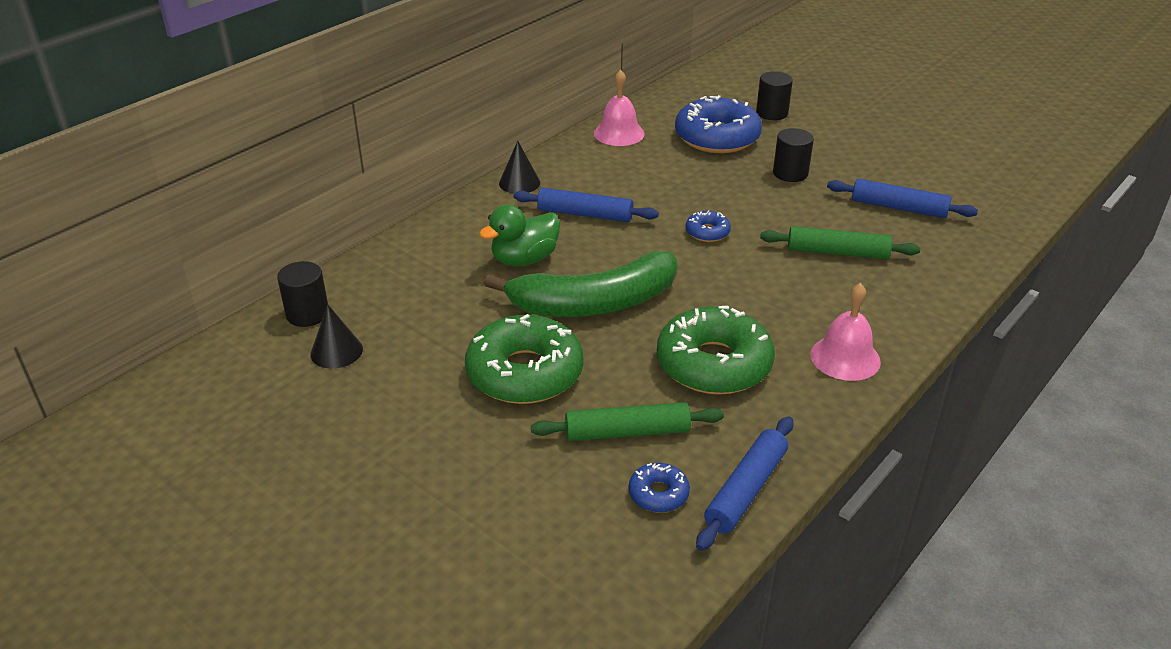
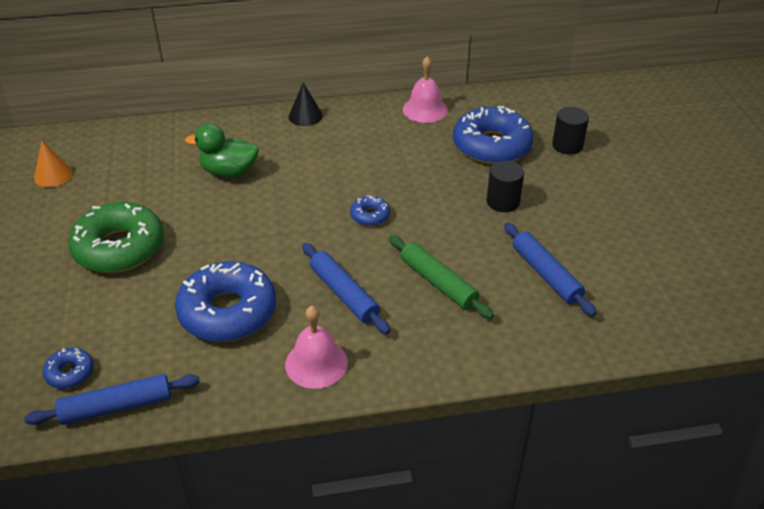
camera: 40 degrees right, 5 degrees up
(307, 314) = (73, 144): black cylinder -> none
(336, 351) = (53, 175): black cone -> orange cone
(585, 214) = (311, 159): blue rolling pin -> blue rolling pin (344, 294)
(594, 303) = (223, 226): green banana -> none
(627, 432) = (113, 322): green rolling pin -> none
(713, 364) = (228, 311): green donut -> blue donut

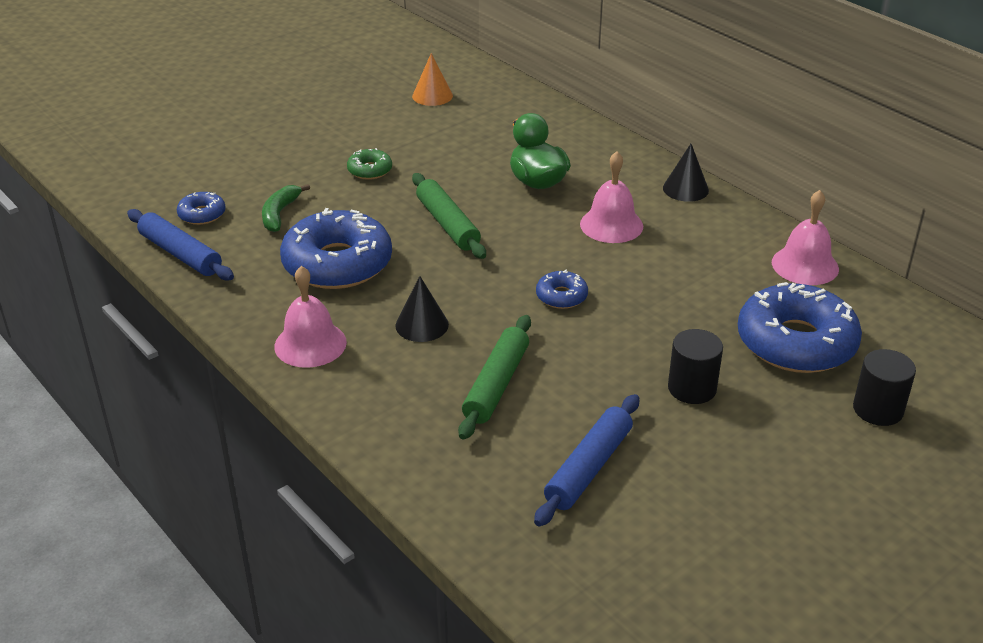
camera: 60 degrees right, 5 degrees down
(119, 248) = (370, 170): green donut -> green donut, size x0.46
(123, 322) = (279, 214): none -> green banana
(235, 234) = (447, 224): none -> green rolling pin
(313, 162) = (611, 225): none -> pink bell
(344, 294) = (422, 325): blue rolling pin -> black cone

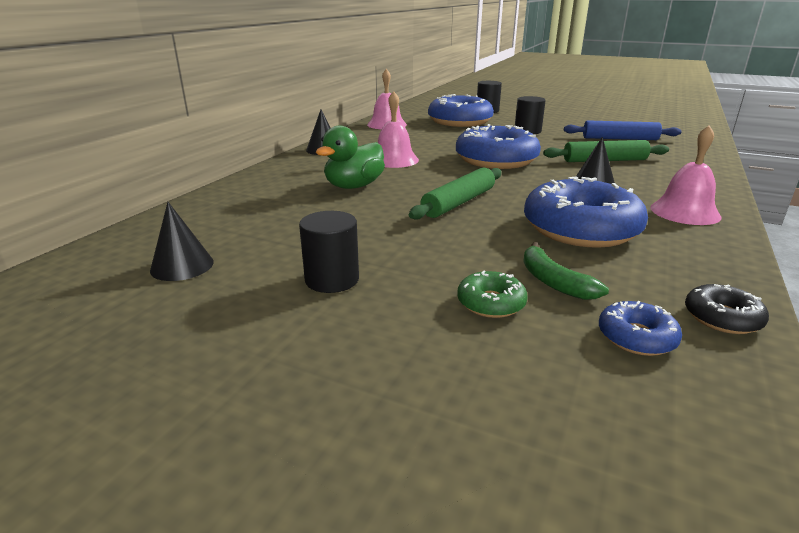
camera: 115 degrees left, 10 degrees down
(180, 254) = (722, 318): blue rolling pin -> black donut
(279, 214) = (553, 282): green banana -> green banana turned 75 degrees clockwise
(364, 139) = (332, 279): none -> black cylinder
(370, 170) = (404, 256): green donut -> green donut (491, 303)
(432, 96) = (182, 266): orange cone -> black cone
(561, 296) = (496, 160): blue donut -> blue donut, size x2.19

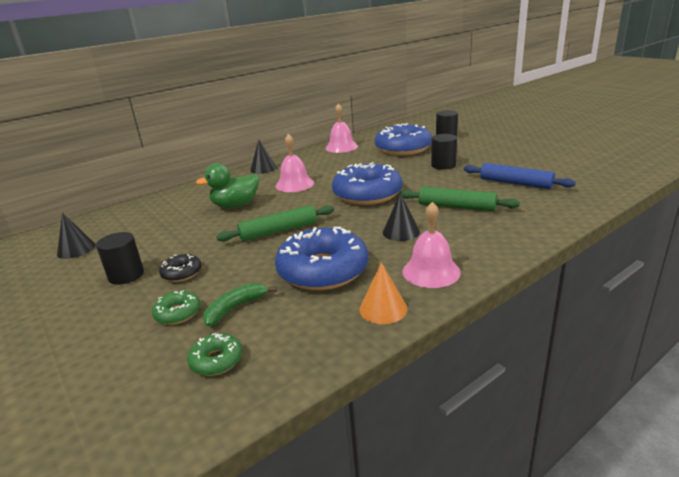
camera: 30 degrees right, 0 degrees up
(553, 282) = (235, 308): green banana -> green banana turned 45 degrees clockwise
(636, 337) = (216, 360): blue donut -> green donut
(705, 249) = (383, 309): none -> orange cone
(722, 318) = (291, 365): black donut -> black donut (182, 273)

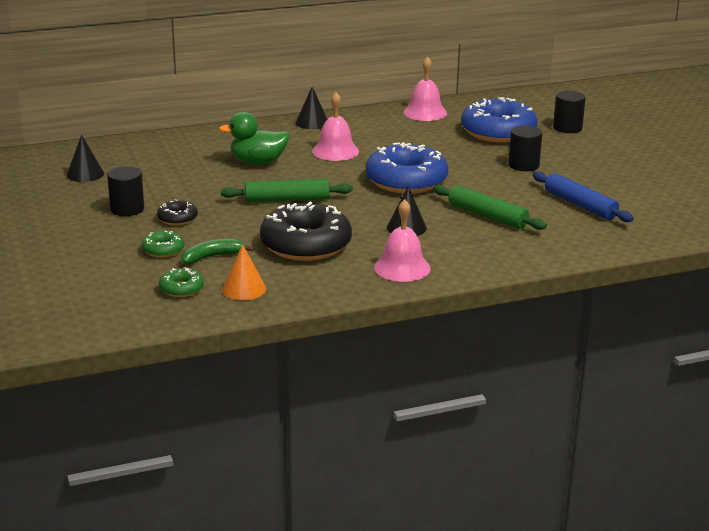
camera: 15 degrees right, 0 degrees up
(323, 270) = (306, 245): blue donut -> black donut
(383, 309) = (335, 285): orange cone -> orange cone (244, 289)

